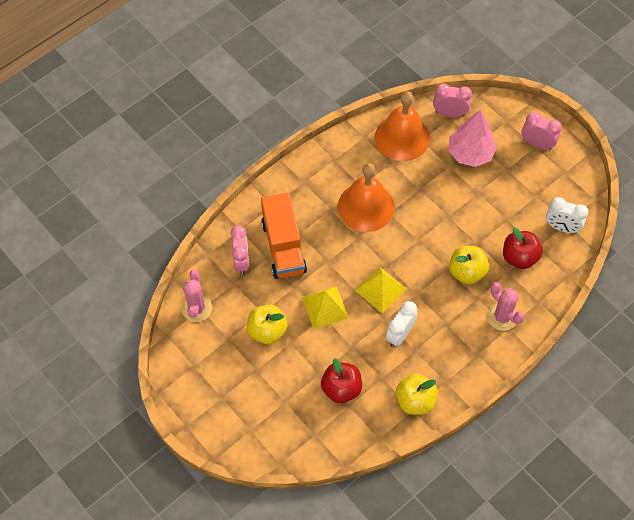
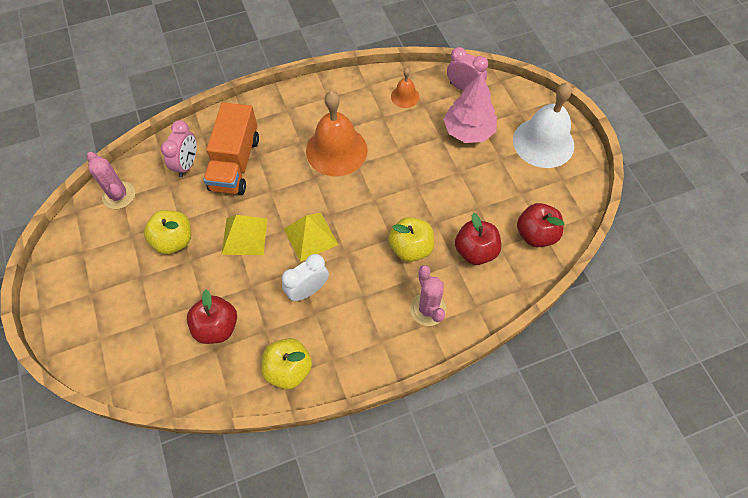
camera: 20 degrees right, 0 degrees up
(197, 308) = (119, 195): pink cactus -> pink cactus turned 60 degrees counterclockwise
(402, 137) = (405, 96): orange bell -> orange bell, size x0.49
(537, 144) = (543, 142): pink clock -> white bell
(561, 227) = (535, 234): white clock -> red apple

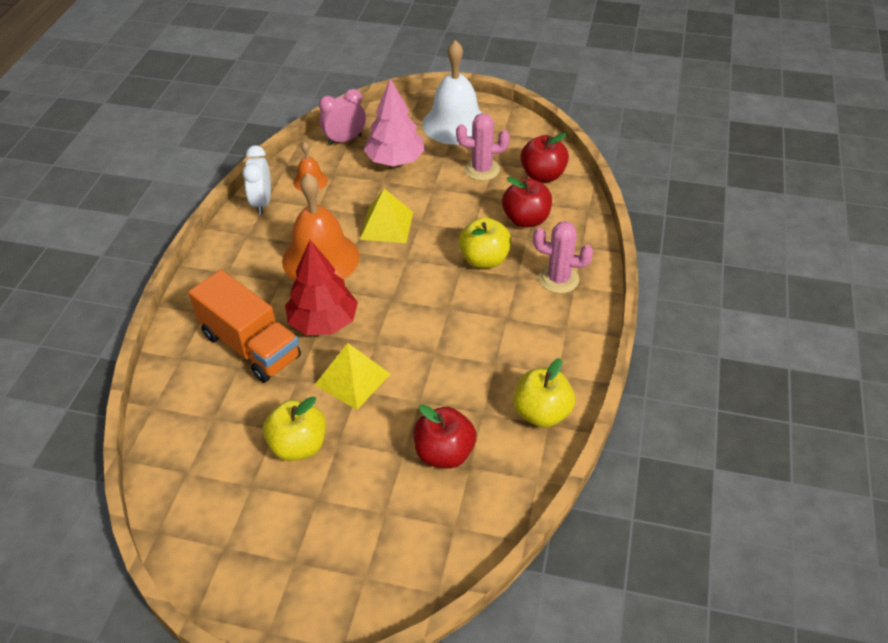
camera: 55 degrees left, 15 degrees down
(119, 195) = (181, 475): pink cactus -> pink cactus (482, 169)
(187, 164) = (206, 389): pink clock -> none
(281, 189) = (323, 322): none -> red tree
(308, 290) = (464, 356): white clock -> white clock (262, 203)
(310, 236) = (403, 325): yellow pyramid -> yellow pyramid (386, 225)

